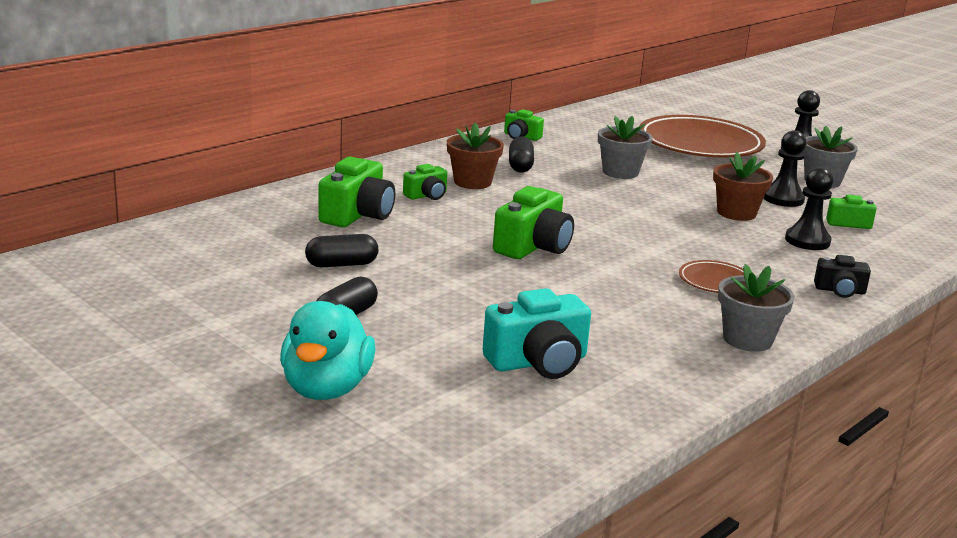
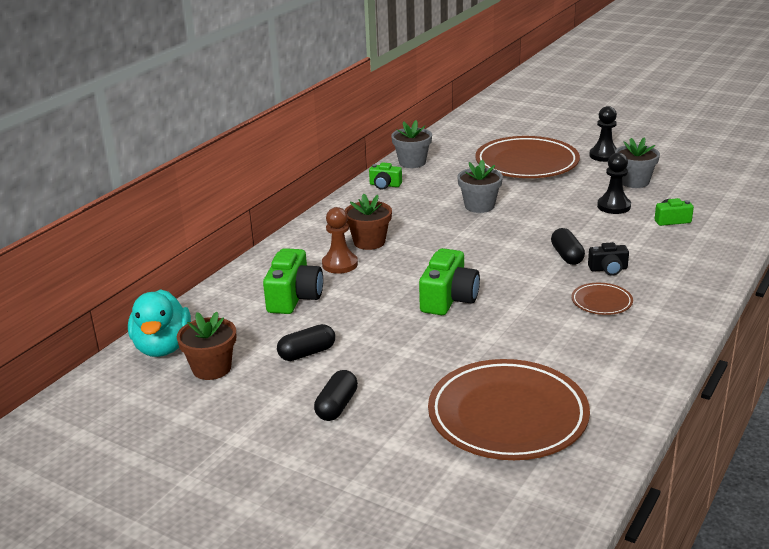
camera: 10 degrees left, 5 degrees up
(326, 388) = (358, 484): turquoise duck -> turquoise duck (163, 347)
(427, 195) = (340, 264): green camera -> brown pawn
(520, 166) = (399, 216): black capsule -> black capsule (567, 256)
(538, 362) = (507, 416): turquoise camera -> brown plate
(736, 213) = (586, 229): brown flower pot -> brown flower pot (211, 368)
(747, 339) = (650, 354): grey flower pot -> grey flower pot (412, 162)
(807, 241) = (650, 245): black pawn -> none
(840, 290) = (695, 290): black camera -> black camera (608, 269)

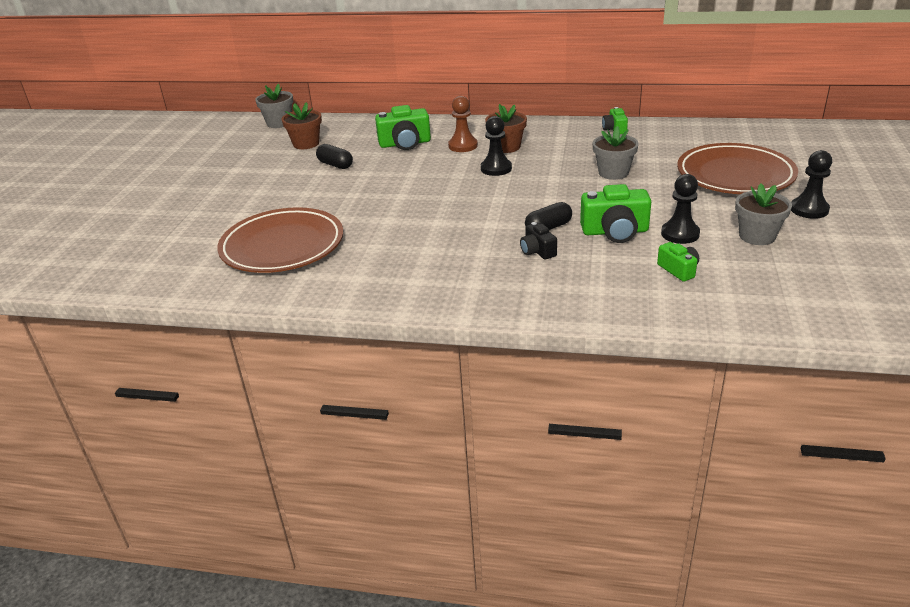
camera: 70 degrees right, 5 degrees up
(163, 347) = (324, 125): turquoise duck -> none
(337, 406) = (277, 188): black capsule -> none
(412, 162) = (674, 129): grey flower pot -> grey flower pot (279, 123)
(417, 257) = (496, 168): none -> black pawn
(448, 299) = (436, 194): green camera -> green camera (615, 232)
(601, 302) = (472, 257): brown plate -> none

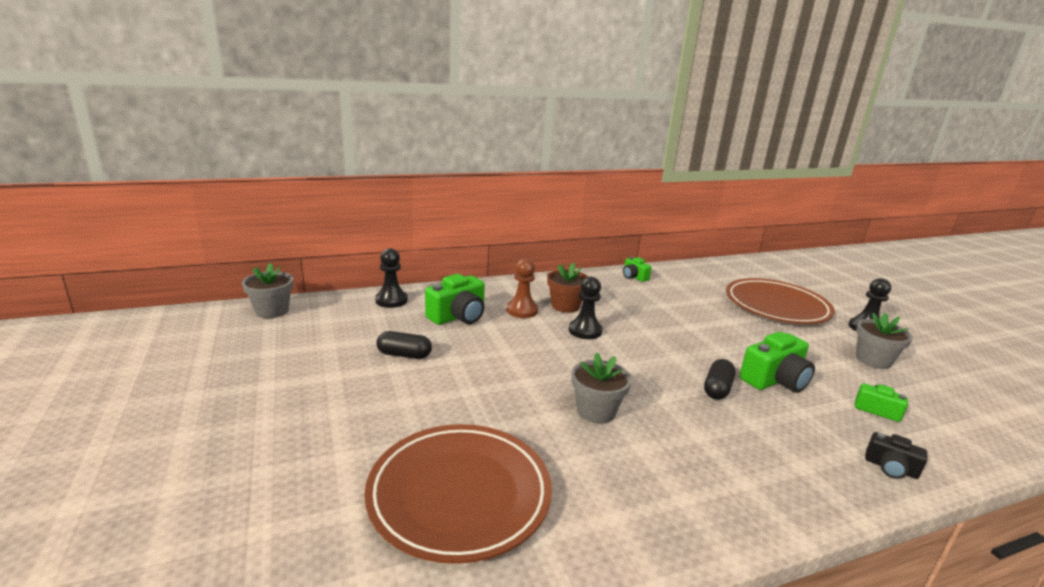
camera: 35 degrees left, 10 degrees down
(306, 144) = (336, 333): brown flower pot -> none
(537, 251) = (745, 420): black camera -> black camera (890, 468)
(613, 173) = (689, 318): grey flower pot -> grey flower pot (596, 411)
(680, 234) = (823, 370): black pawn -> black pawn (391, 300)

